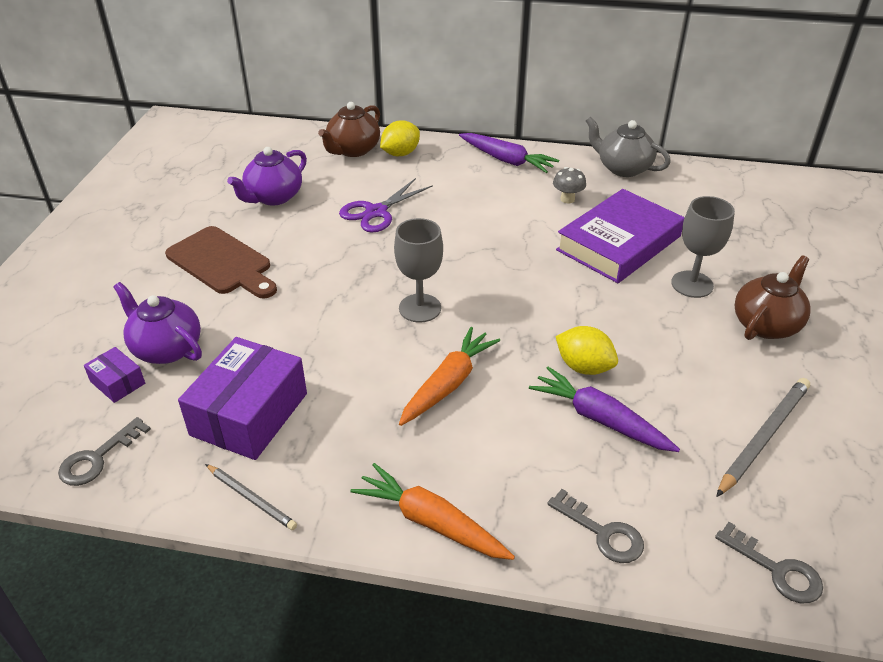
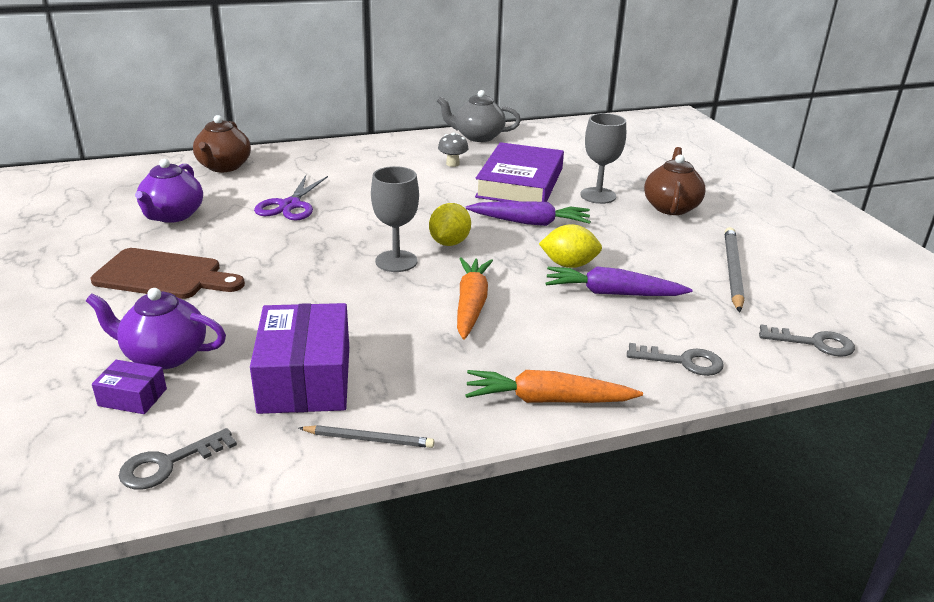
camera: 30 degrees left, 10 degrees down
(98, 458) = (168, 464): grey key -> grey key turned 45 degrees clockwise
(400, 153) = (274, 161): yellow lemon -> yellow lemon (449, 243)
(507, 160) = (377, 148): purple carrot -> purple carrot (530, 222)

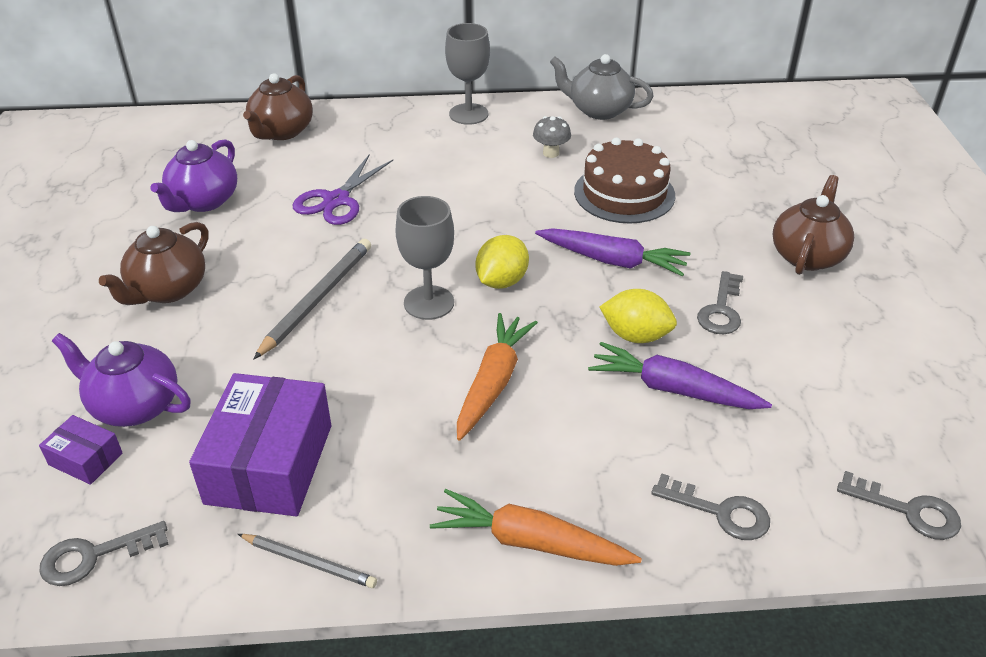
camera: 15 degrees right, 10 degrees up
(163, 275) = (167, 290): brown cutting board -> brown teapot
(520, 183) = (624, 193): purple book -> brown cake
(598, 195) = (717, 226): grey goblet -> grey goblet (468, 114)
(625, 243) = (721, 310): none -> grey key
(732, 271) = (846, 375): grey pencil -> grey pencil (317, 299)

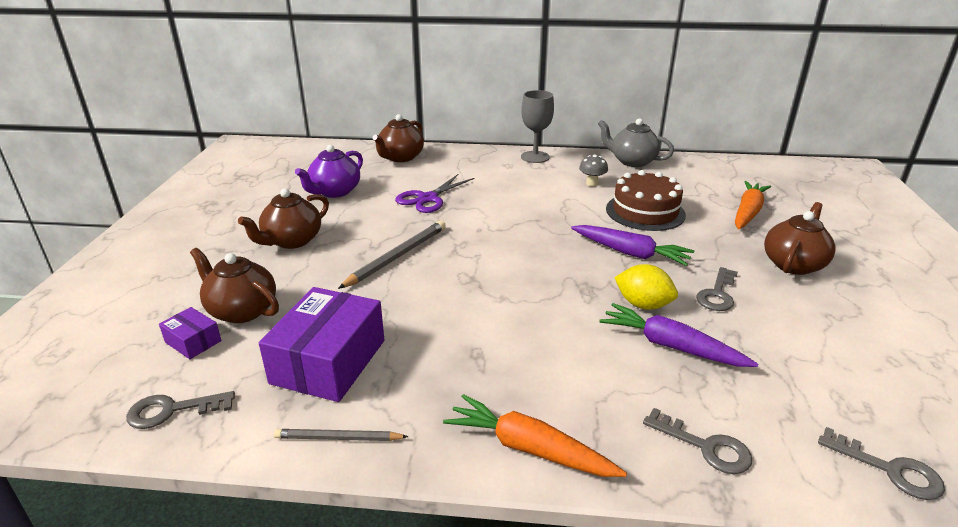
camera: 10 degrees right, 10 degrees down
(134, 406) = (241, 310): purple teapot -> brown teapot
(309, 562) = (338, 438): grey pencil -> grey pencil turned 150 degrees clockwise
(429, 303) = (480, 266): grey goblet -> none
(493, 382) = (520, 325): orange carrot -> orange carrot (747, 212)
(501, 281) = (540, 258): yellow lemon -> none

